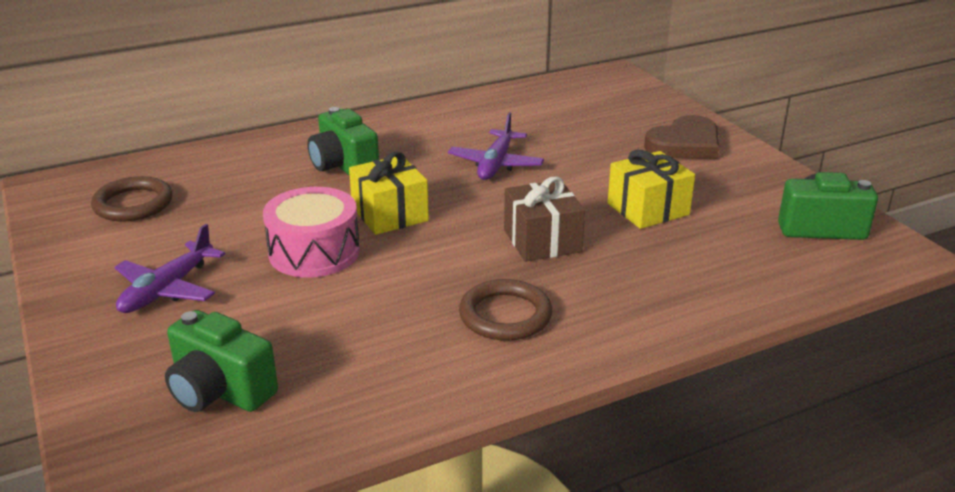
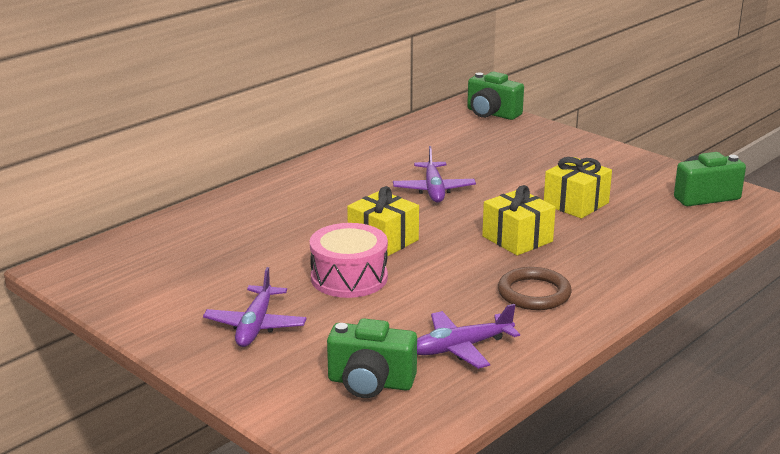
camera: 20 degrees left, 5 degrees down
(133, 204) = (155, 270): brown ring -> none
(343, 166) = (310, 211): green camera -> green camera (492, 114)
(360, 368) = (461, 347): none -> purple plane
(542, 240) = (517, 239): brown gift -> yellow gift
(685, 144) = (566, 153): brown heart -> none

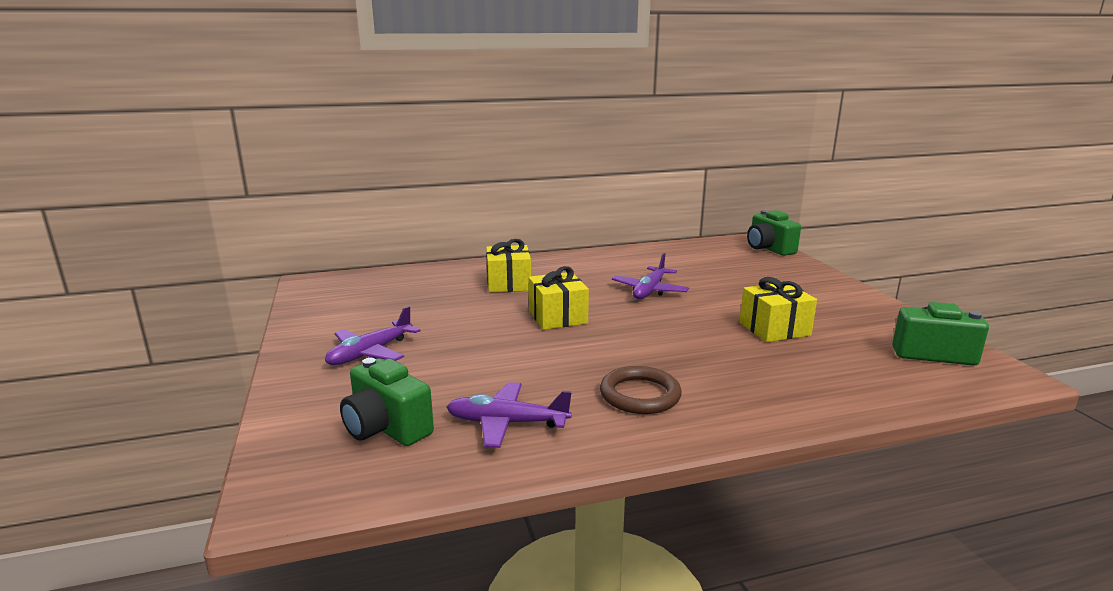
camera: 30 degrees right, 5 degrees down
(349, 278) = (491, 337): pink drum -> none
(517, 239) = (680, 344): yellow gift -> yellow gift (508, 283)

